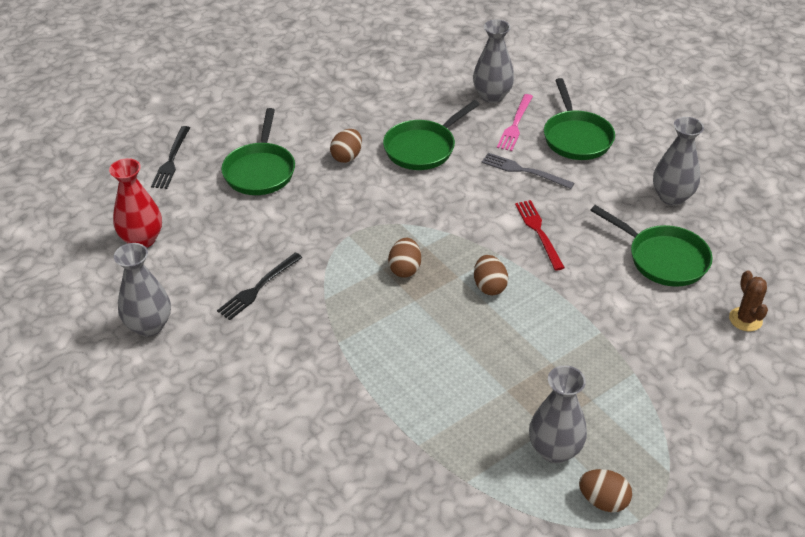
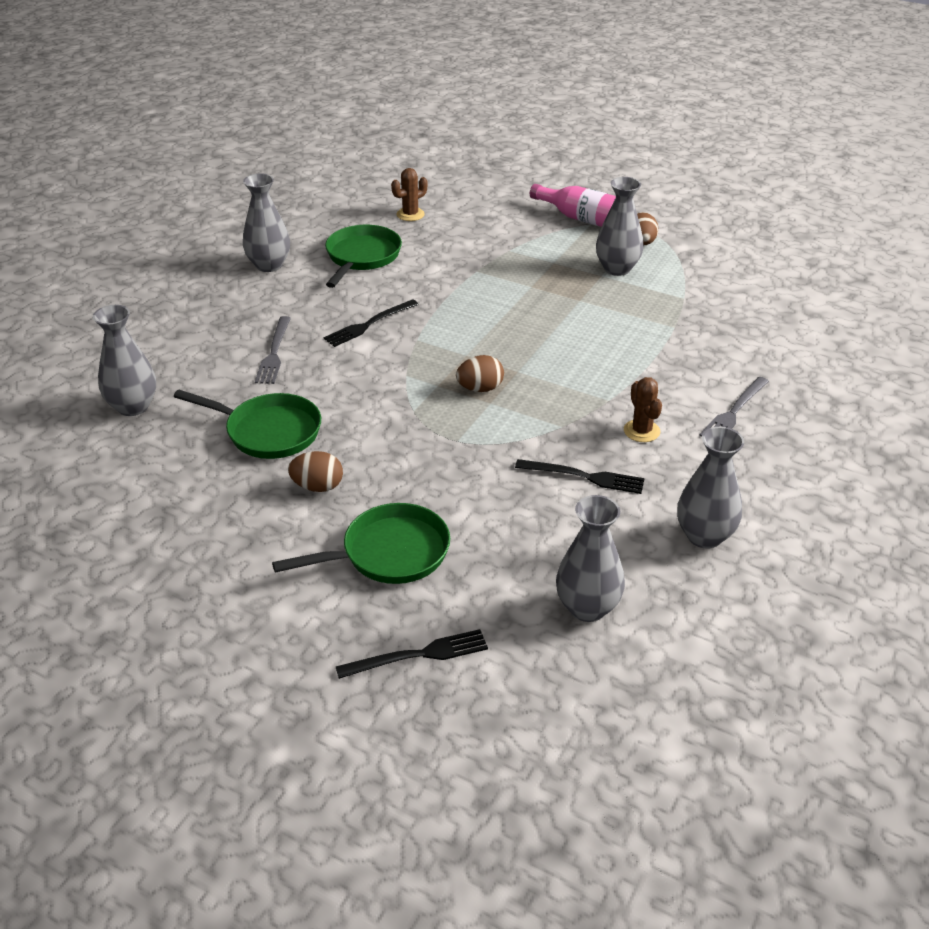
camera: 115 degrees left, 5 degrees down
(142, 239) = (587, 608): red vase -> grey vase
(264, 421) = (734, 411): none -> grey fork
(284, 345) = (641, 431): none -> brown cactus
(489, 286) = (466, 335): brown egg -> none
(515, 124) = (187, 377): pink fork -> none
(539, 232) = (369, 324): red fork -> black fork
(576, 137) = (194, 332): green pan -> none
(687, 467) = (580, 218): none -> pink bottle

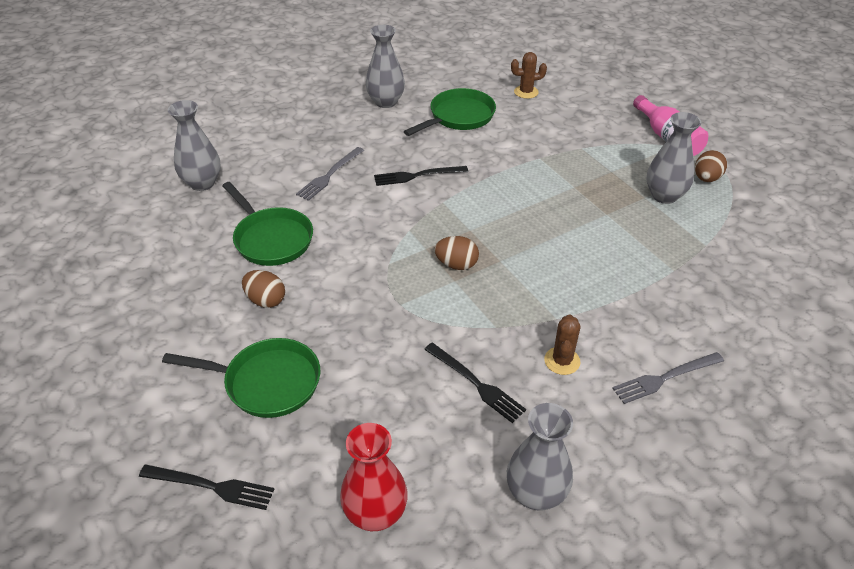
camera: 30 degrees right, 5 degrees up
(587, 608) = (375, 513): grey vase -> red vase

